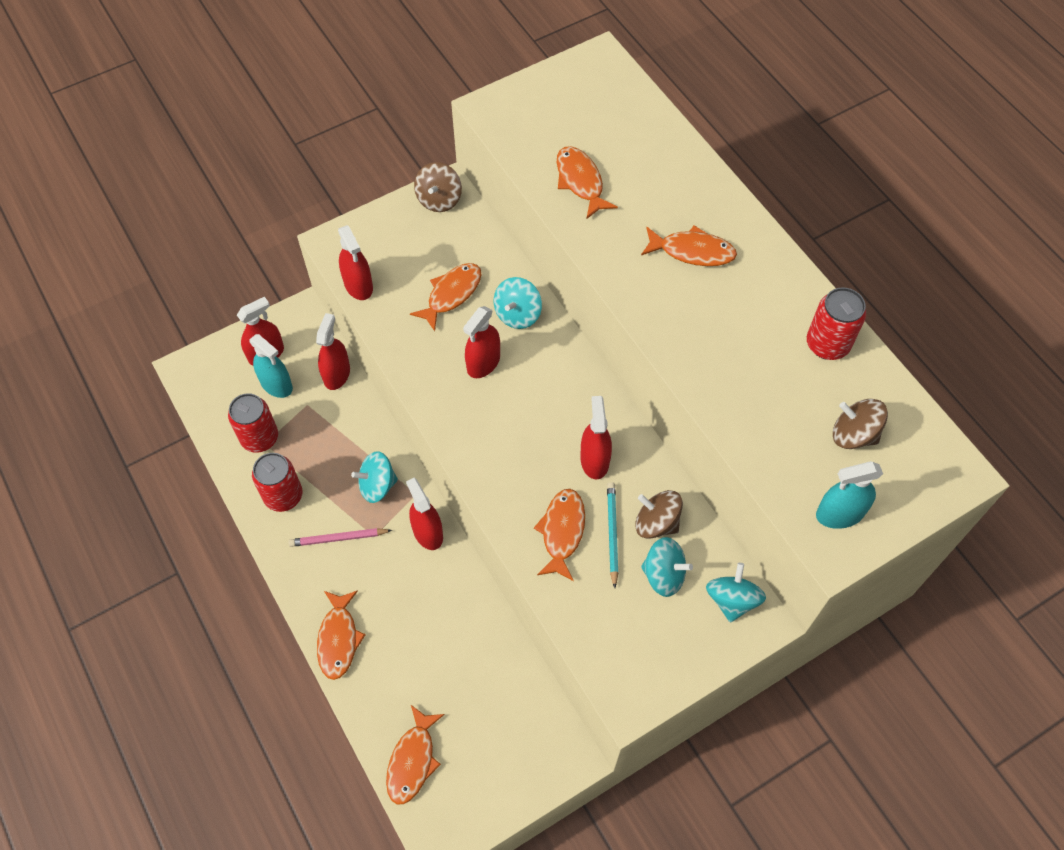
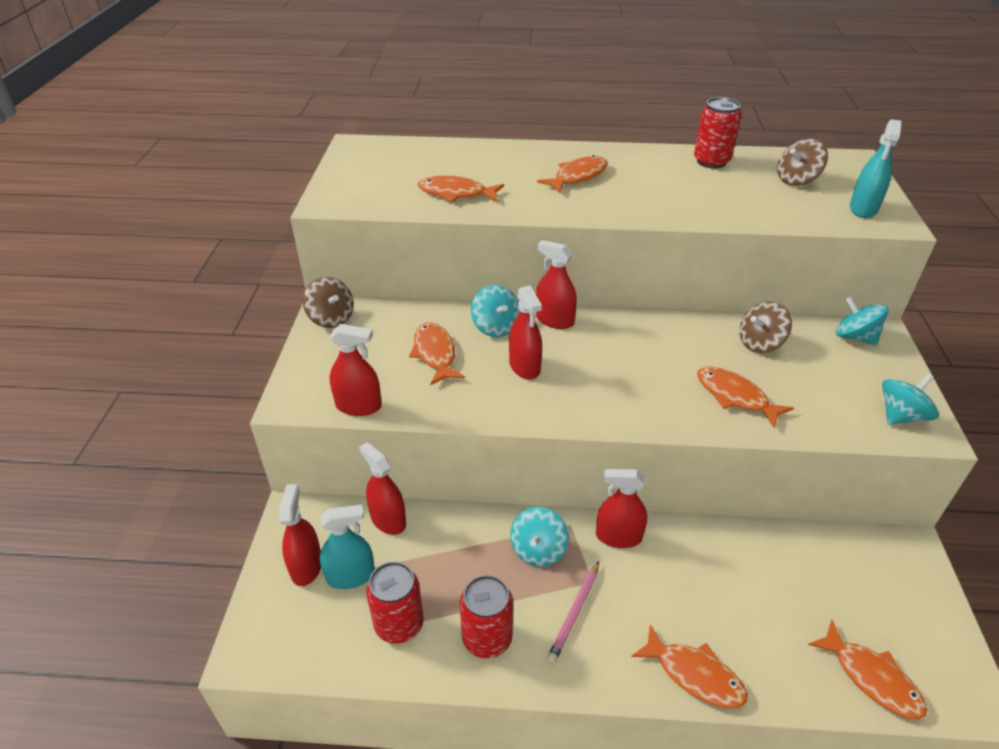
camera: 55 degrees left, 20 degrees down
(594, 460) = (676, 349): red spray bottle -> red spray bottle (554, 320)
(612, 533) = (755, 370): turquoise pencil -> none
(663, 575) = (812, 360): turquoise spinning top -> turquoise spinning top (901, 416)

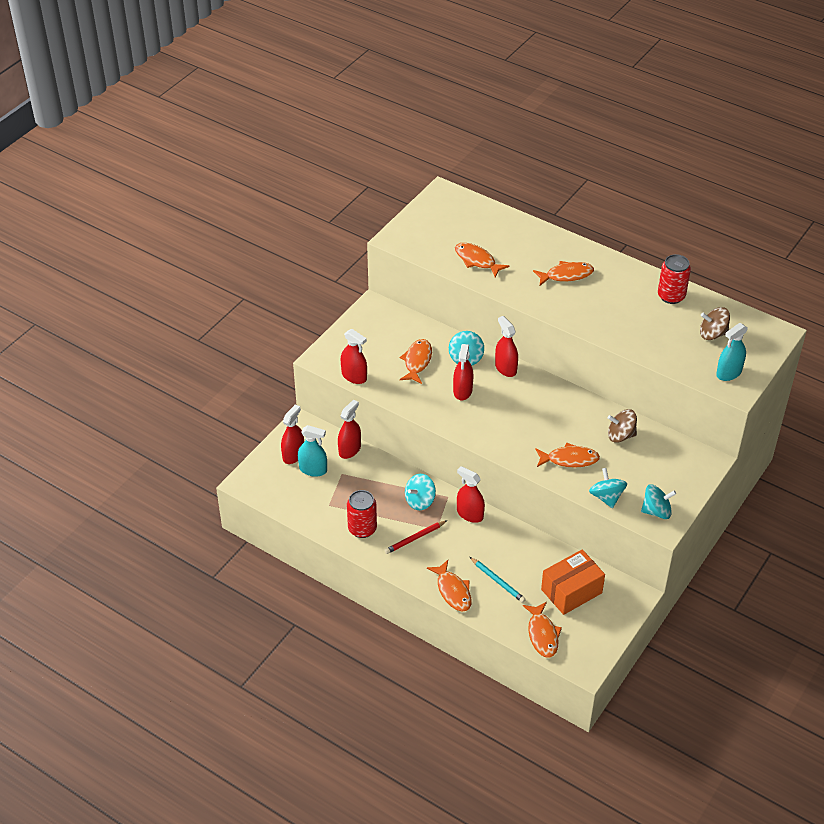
camera: 30 degrees right, 5 degrees up
(331, 318) = (372, 313): brown spinning top -> none
(388, 520) = (349, 450): red spray bottle -> red spray bottle turned 45 degrees clockwise
(399, 624) = (323, 503): red can -> none
(574, 613) = (415, 538): pink pencil -> red pencil
(735, 396) = (569, 459): orange fish -> orange fish turned 105 degrees clockwise
(738, 621) = (498, 581): none -> turquoise pencil
(838, 584) = (571, 591): none -> orange box
(855, 337) = (687, 457): turquoise spinning top -> turquoise spinning top (606, 497)

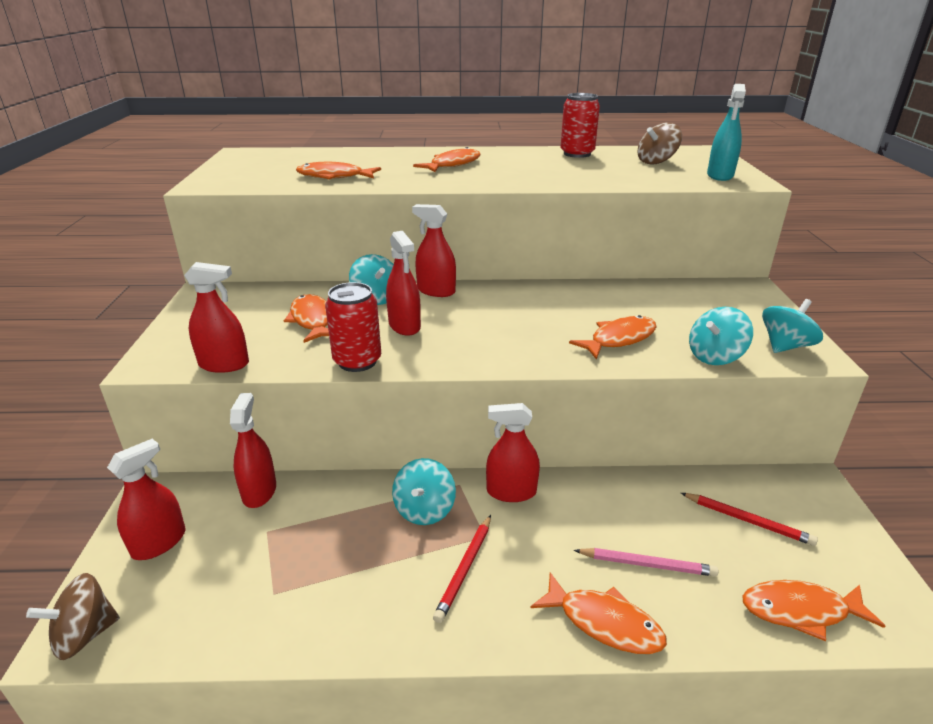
camera: 35 degrees left, 15 degrees down
(293, 455) = (159, 543): red spray bottle -> red spray bottle turned 45 degrees clockwise
(313, 469) = (209, 549): turquoise spray bottle -> none
(362, 529) = (364, 602): red can -> red can (357, 361)
(498, 581) = (647, 564): turquoise pencil -> pink pencil
(542, 634) = (800, 610): orange fish -> orange fish turned 135 degrees clockwise
(571, 591) = (748, 521): orange box -> red pencil
(606, 497) = (715, 356): turquoise spinning top -> turquoise spinning top turned 75 degrees counterclockwise
(620, 435) = (638, 299): brown spinning top -> brown spinning top (85, 635)

